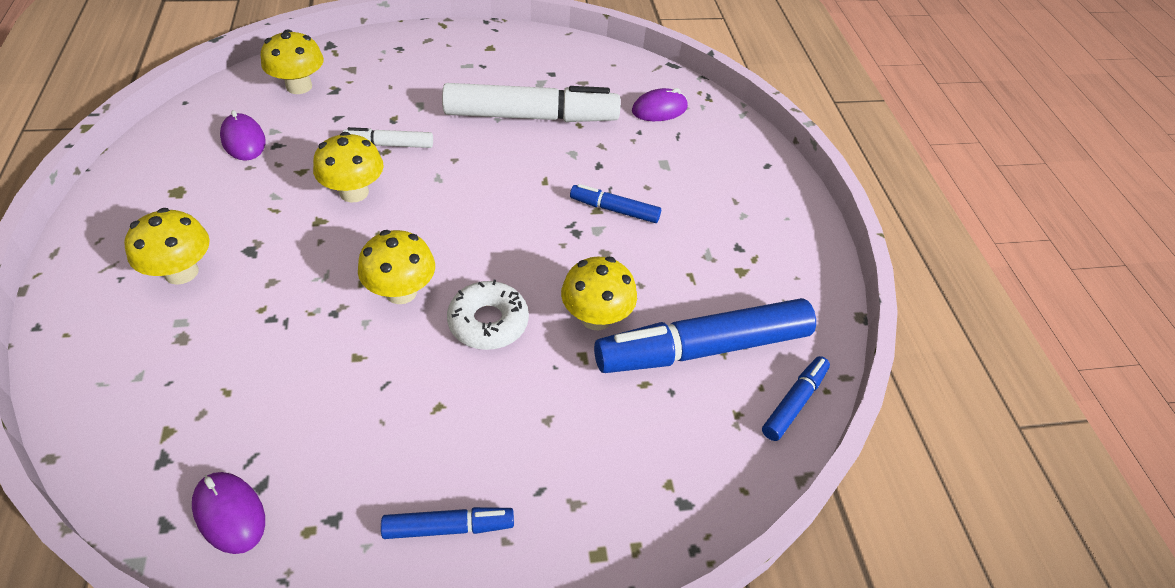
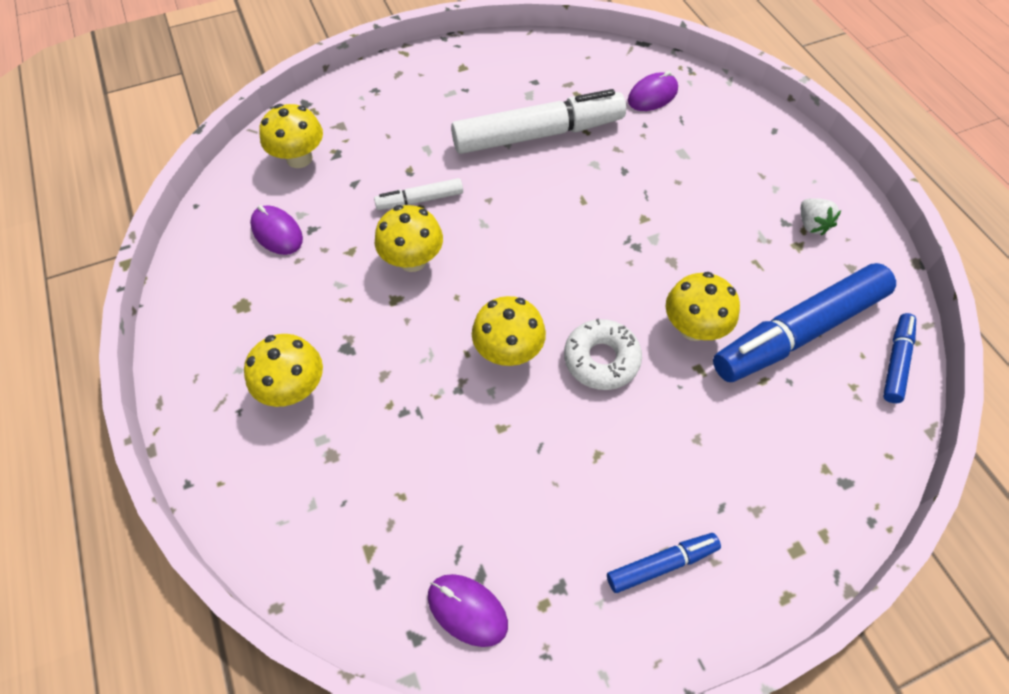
camera: 10 degrees left, 10 degrees up
(614, 210) = (660, 213): blue marker -> none
(764, 256) = (811, 225): none -> white strawberry

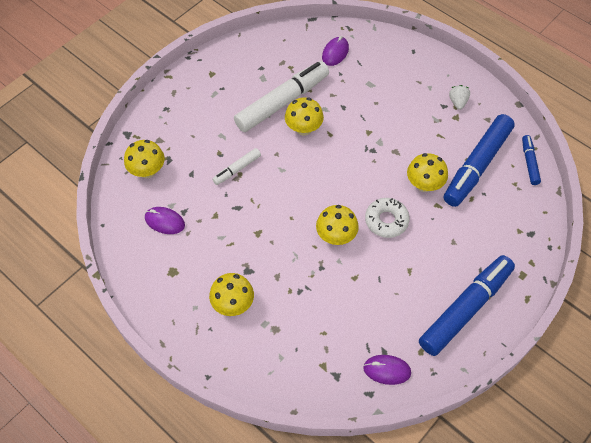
camera: 25 degrees left, 0 degrees up
(412, 260) = (254, 206): yellow mushroom -> yellow mushroom (303, 128)
(661, 564) = (465, 309): blue marker -> blue marker, size x2.09
(811, 225) = (458, 102): white strawberry -> white strawberry turned 135 degrees counterclockwise

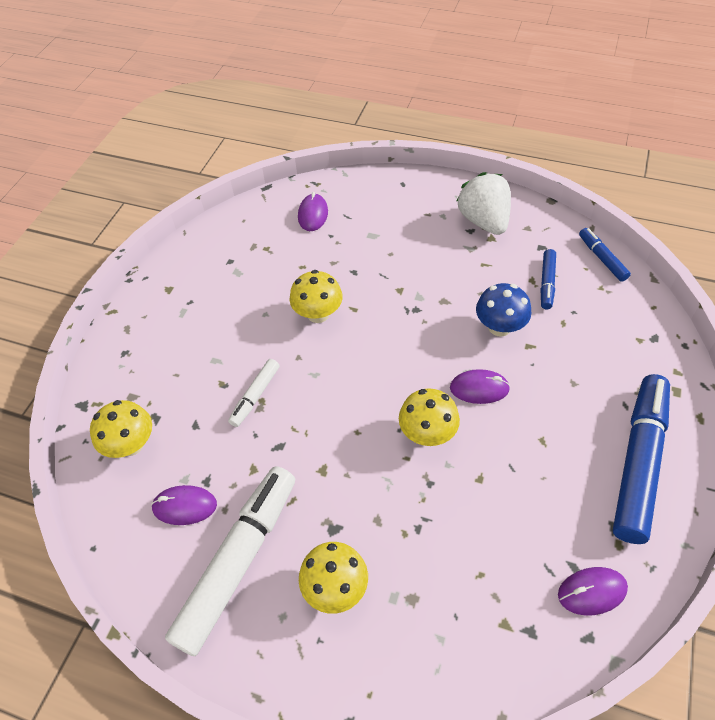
camera: 20 degrees left, 5 degrees down
(282, 102) = (276, 292): white marker -> white marker (238, 561)
(386, 221) = (479, 388): white donut -> purple mouse
(424, 184) = (499, 327): yellow mushroom -> blue mushroom
(458, 102) = (484, 221): white strawberry -> white strawberry, size x2.02
(477, 166) = (547, 283): blue marker -> blue marker, size x0.48

